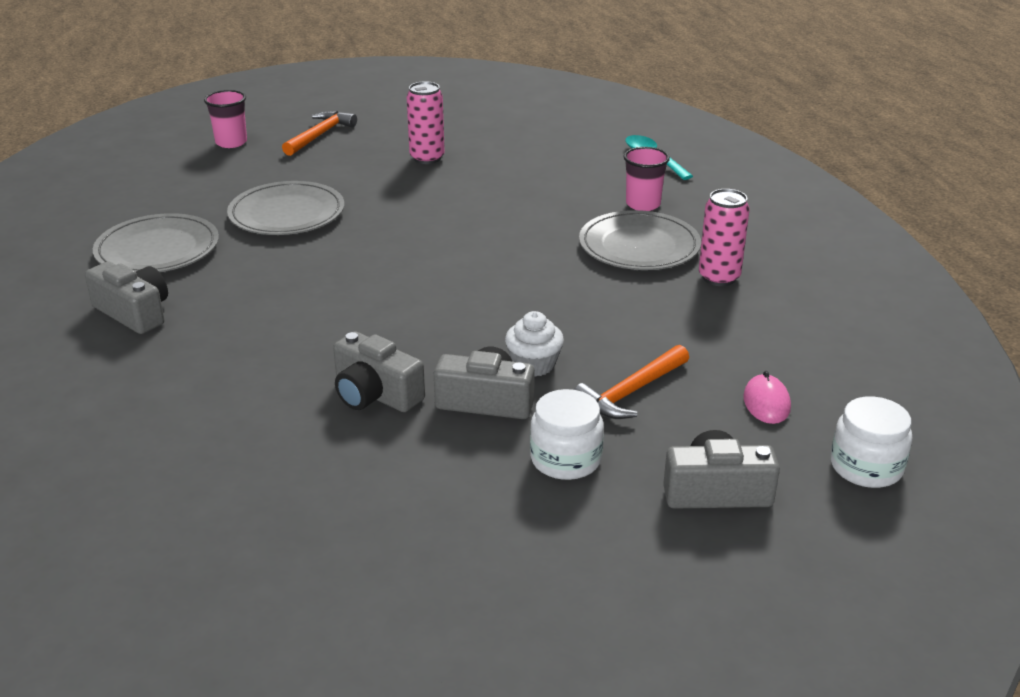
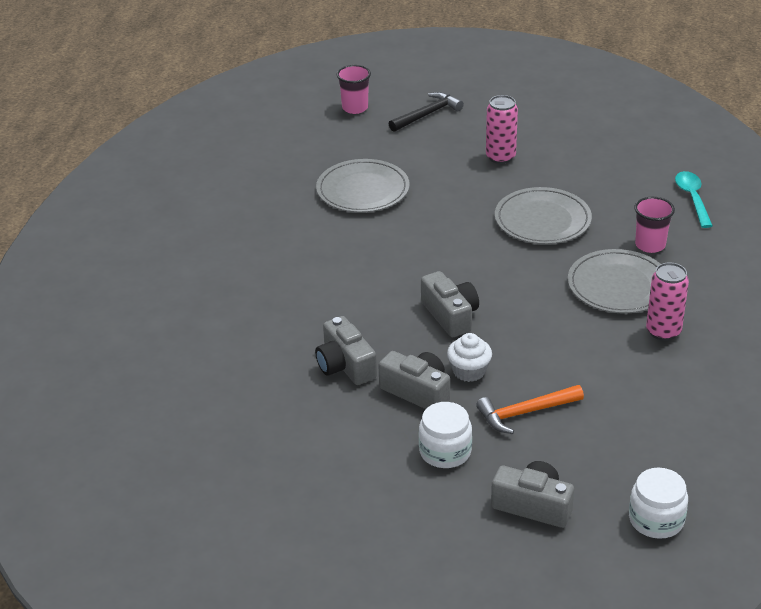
camera: 25 degrees right, 5 degrees up
(134, 313) = (217, 255): grey camera -> grey camera (450, 315)
(157, 249) = (256, 203): grey plate -> grey plate (542, 220)
(320, 135) = (427, 114): orange hammer -> black hammer
(766, 403) = (620, 449): pink mouse -> none

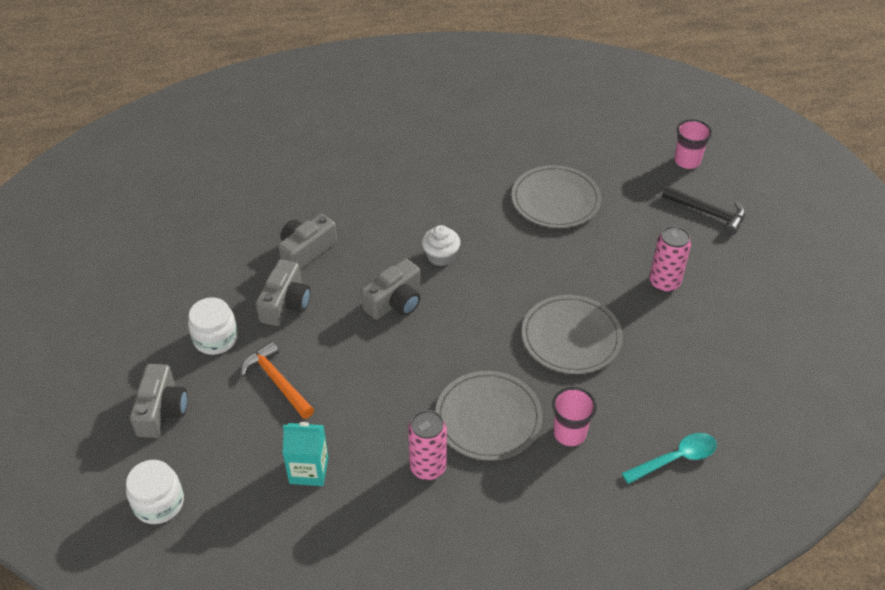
camera: 70 degrees right, 10 degrees up
(469, 371) = (322, 331): white cupcake -> white cupcake (441, 256)
(645, 407) = (309, 470): none -> turquoise carton

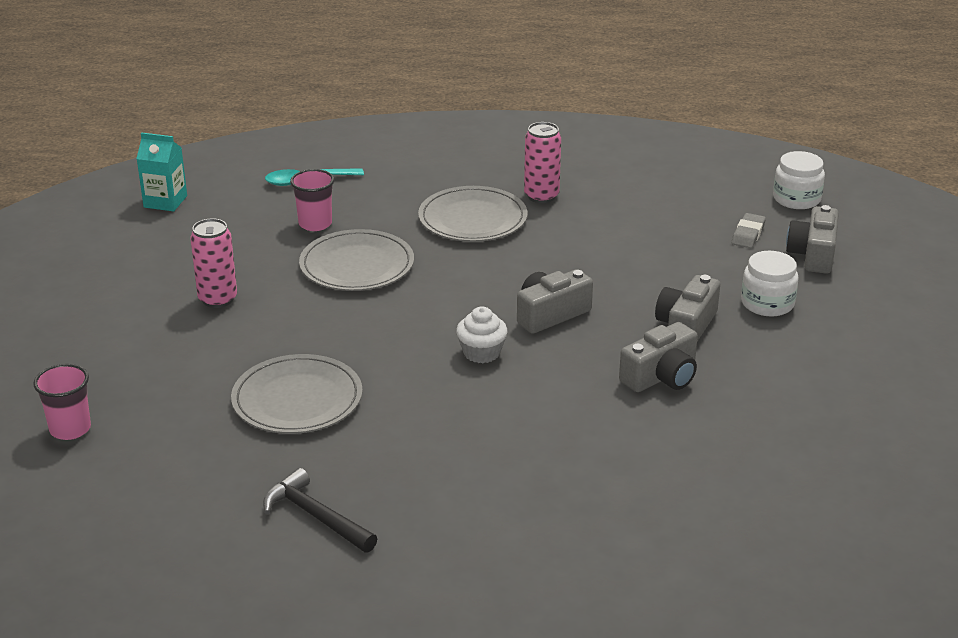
camera: 170 degrees left, 15 degrees down
(219, 433) = (748, 234): none -> grey eraser
(277, 382) = (691, 263): orange hammer -> none
(309, 470) = (656, 204): turquoise carton -> turquoise carton (165, 201)
(569, 433) = (397, 203): pink cup -> pink cup (315, 224)
(708, 213) = (100, 362): black hammer -> black hammer (316, 516)

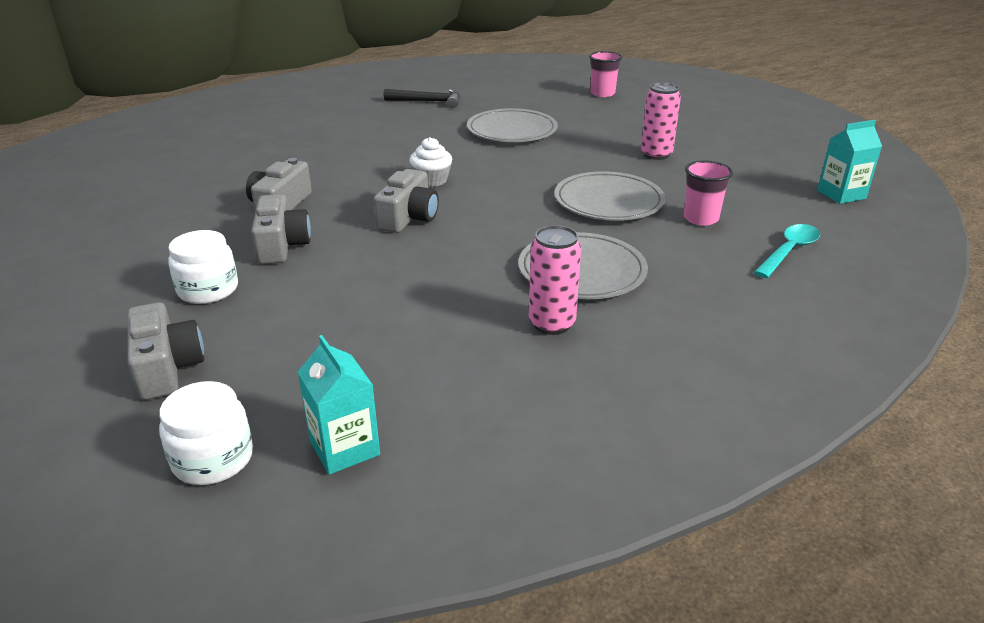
camera: 145 degrees right, 0 degrees up
(723, 181) = (344, 448): none -> turquoise carton
(748, 234) = (264, 366): grey eraser -> none

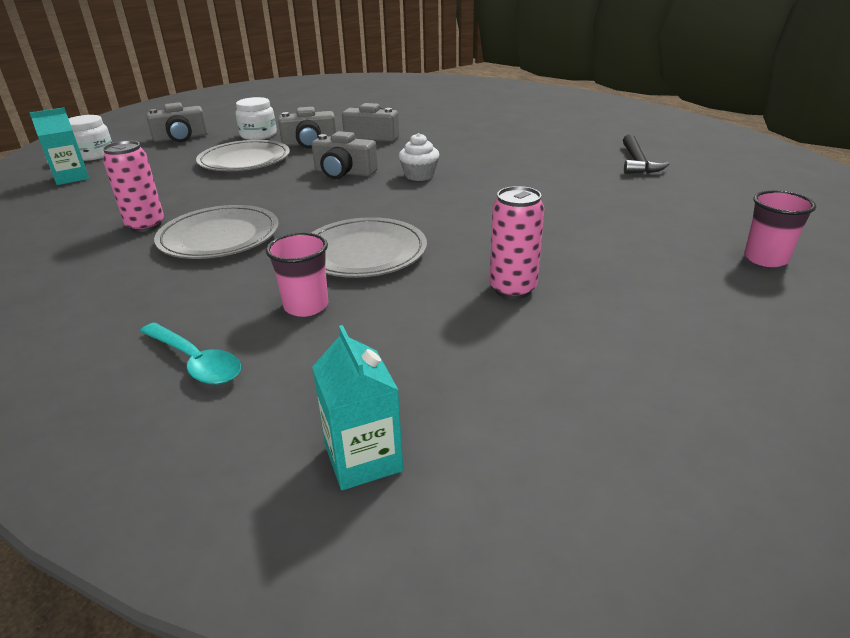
camera: 90 degrees right, 0 degrees up
(512, 130) = (566, 203): grey plate -> grey plate (244, 160)

